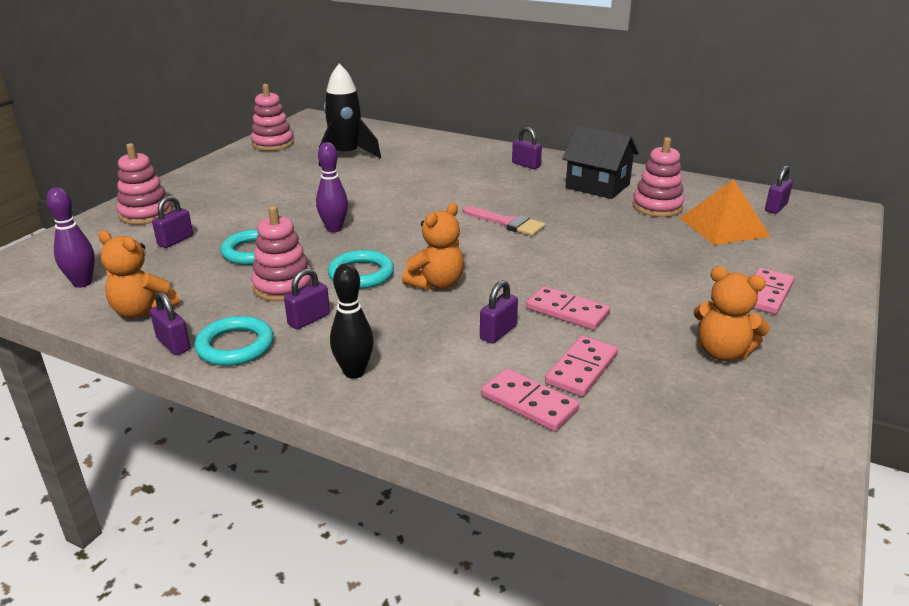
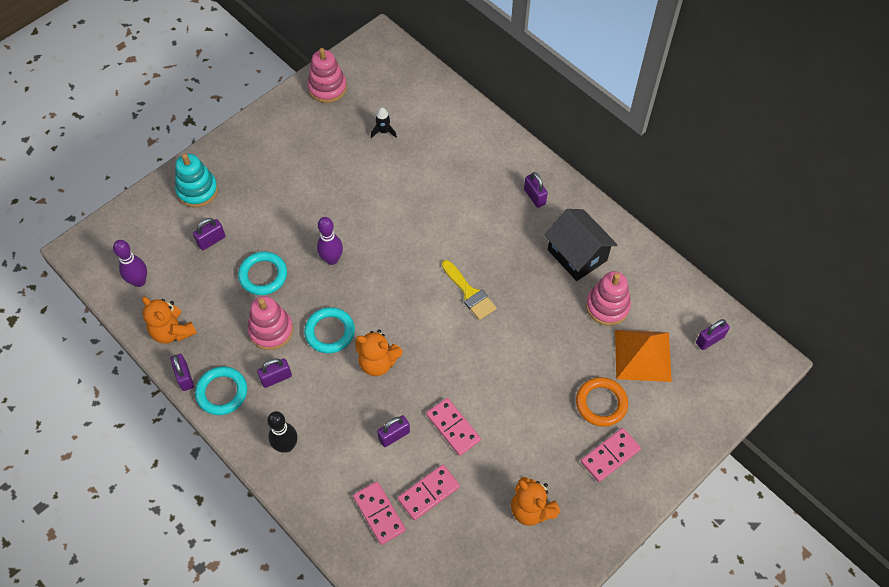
camera: 20 degrees right, 30 degrees up
(145, 214) = (197, 190): pink stacking toy -> turquoise stacking toy
(346, 156) = (383, 131): black rocket -> black rocket, size x0.45
(436, 284) = (378, 362): orange teddy bear -> orange teddy bear turned 45 degrees clockwise
(507, 223) = (469, 293): pink brush -> yellow brush
(716, 262) = (601, 403): none -> orange ring

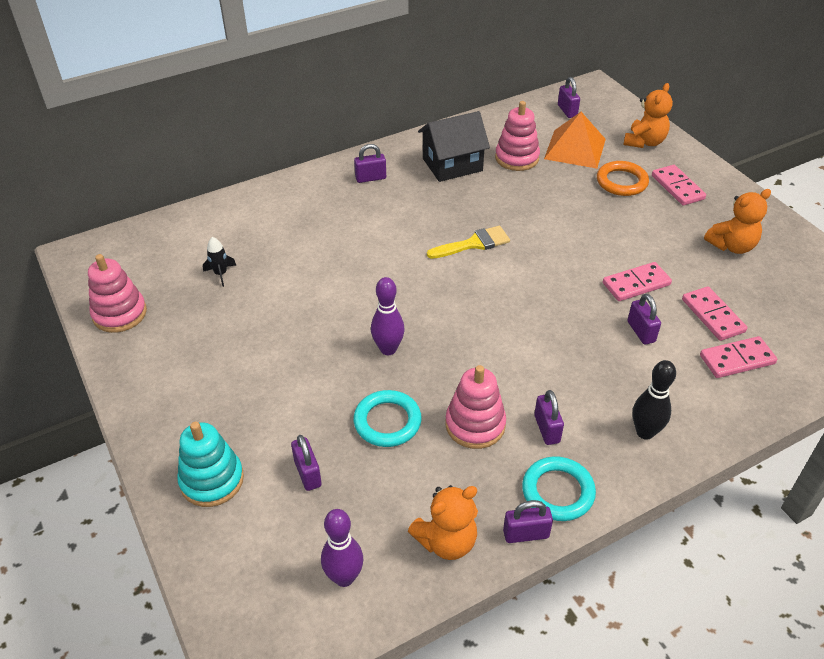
camera: 75 degrees left, 15 degrees down
(330, 332) = (492, 367): turquoise ring -> none
(378, 362) = (544, 330): orange teddy bear -> orange teddy bear (644, 142)

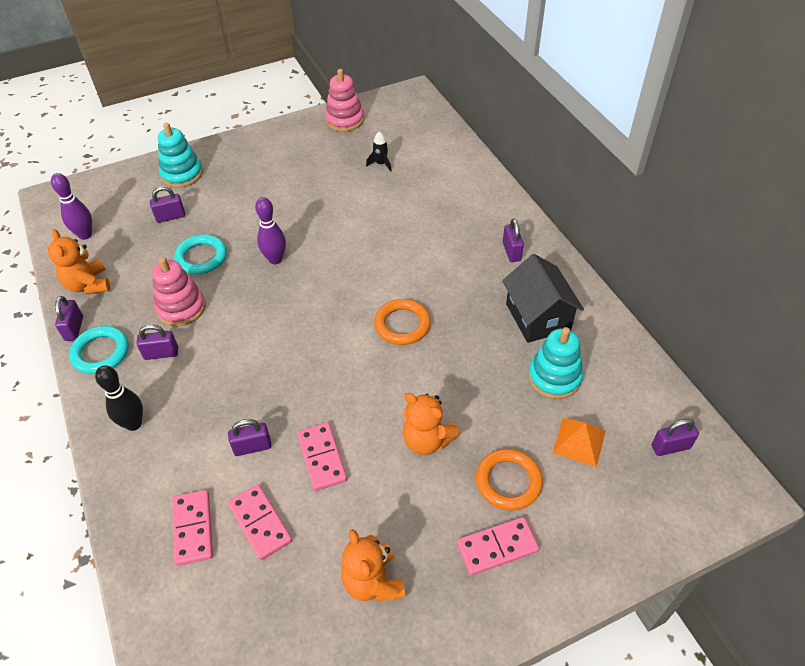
camera: 95 degrees right, 5 degrees up
(473, 244) = (402, 324): yellow brush -> orange ring
(517, 158) = (554, 377): pink stacking toy -> turquoise stacking toy
(575, 149) = (579, 441): orange pyramid -> orange pyramid, size x0.64
(644, 142) = (603, 530): orange teddy bear -> orange teddy bear (427, 440)
(713, 315) = (260, 523): pink domino -> pink domino turned 75 degrees clockwise

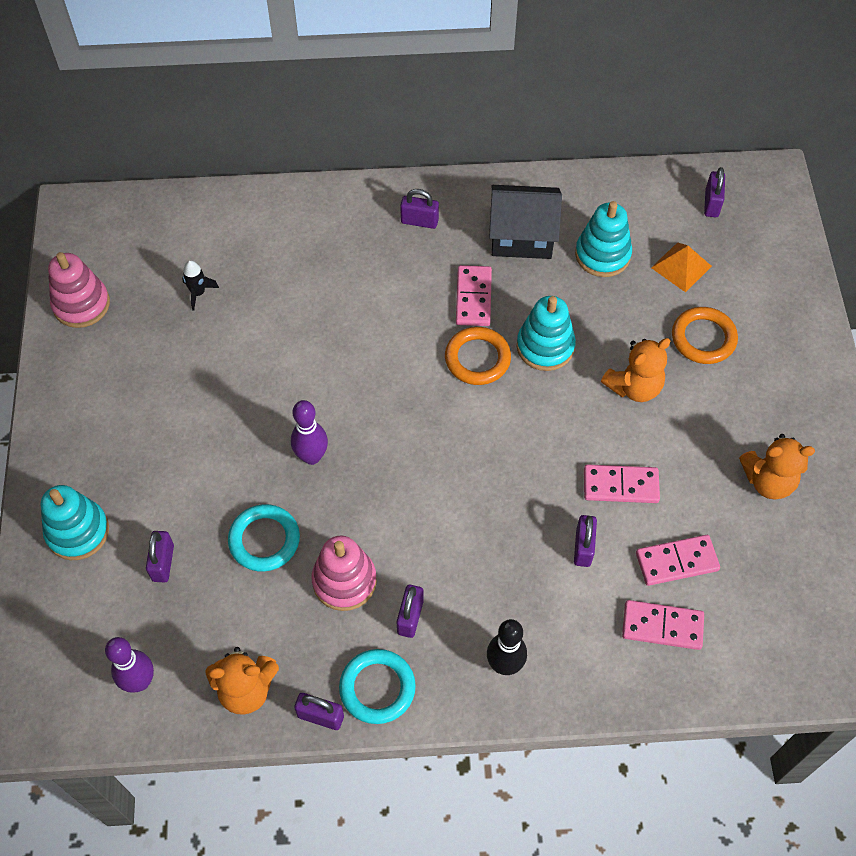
camera: 70 degrees left, 10 degrees up
(436, 364) = (545, 346): none -> turquoise stacking toy
(497, 547) = (765, 372): pink domino -> pink domino (473, 298)

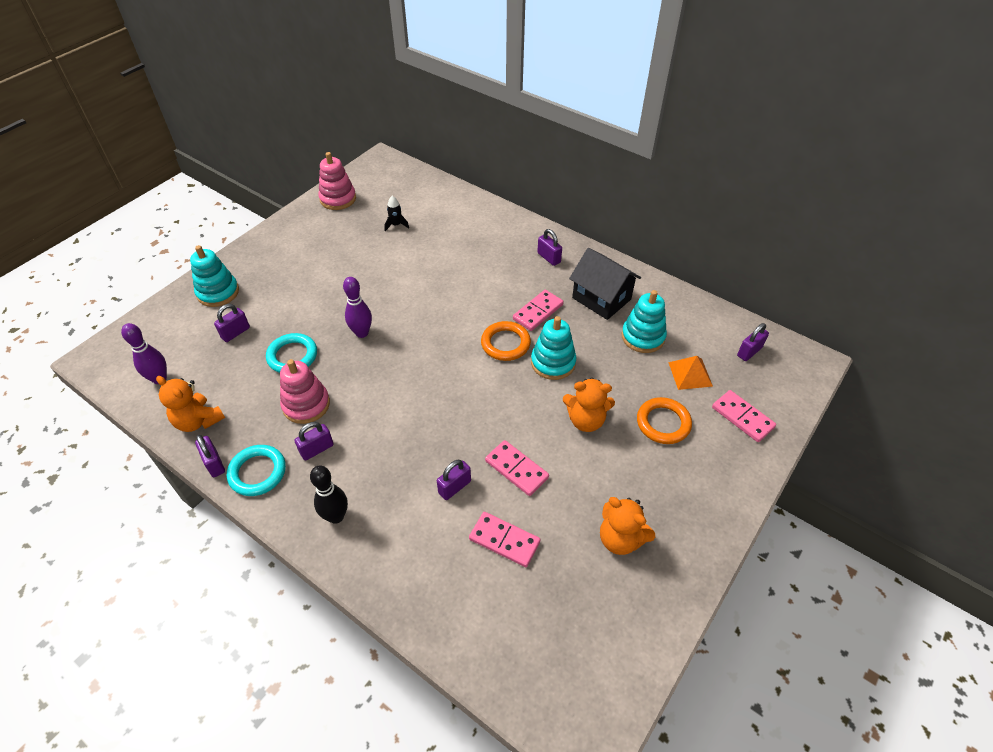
camera: 40 degrees right, 10 degrees down
(662, 626) = (453, 572): pink domino -> pink domino (742, 417)

